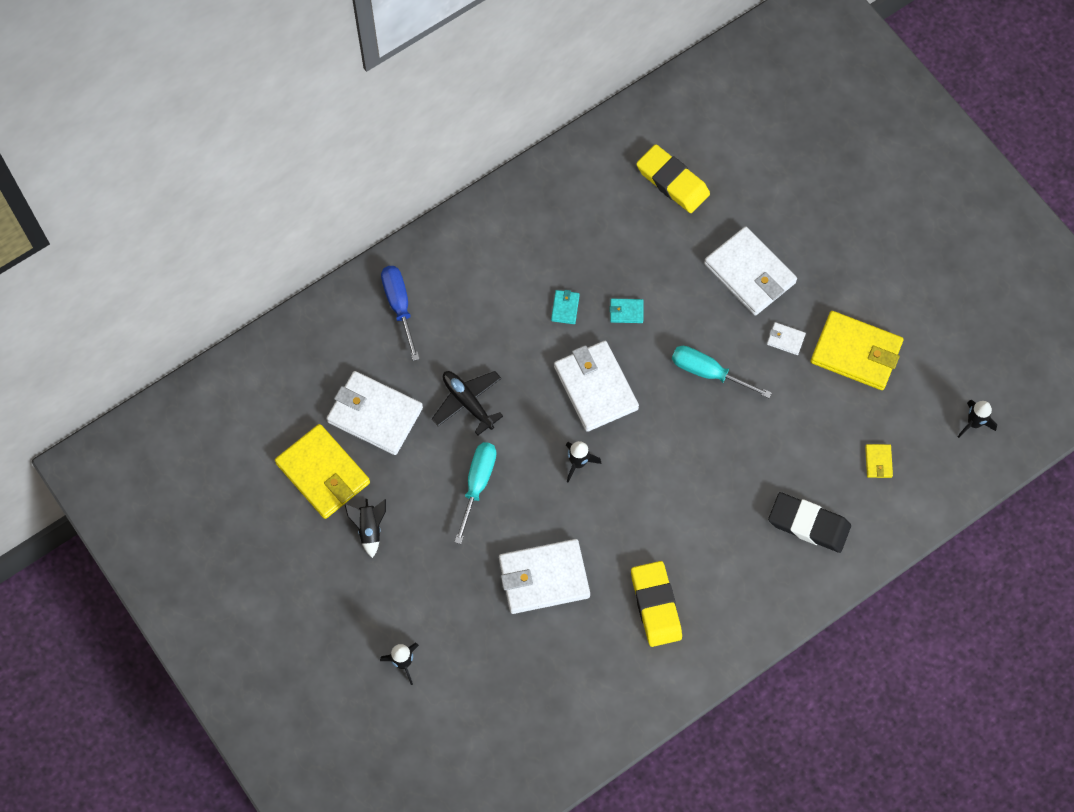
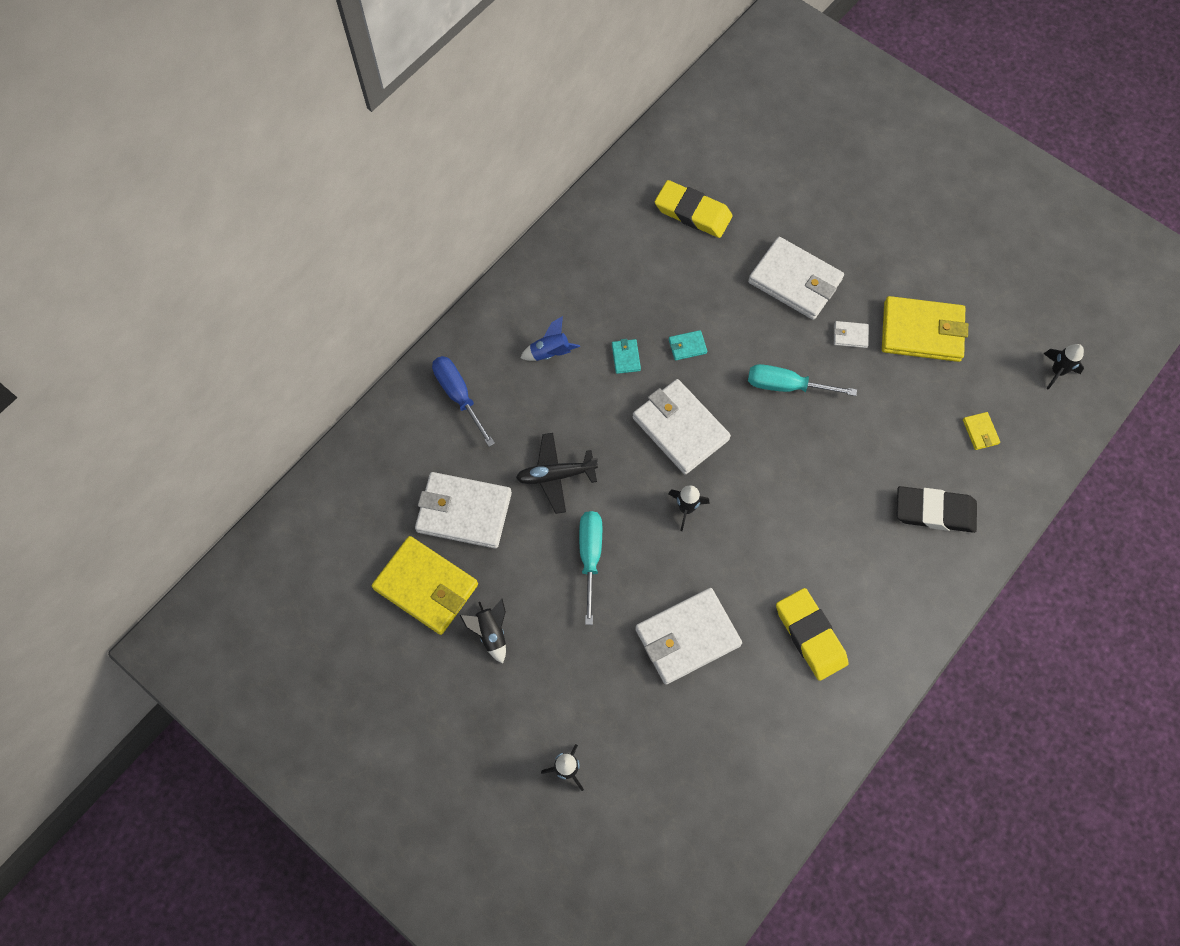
camera: 15 degrees left, 0 degrees up
(467, 402) = (555, 475): black plane -> black plane turned 45 degrees counterclockwise
(495, 286) = (550, 353): none -> blue rocket

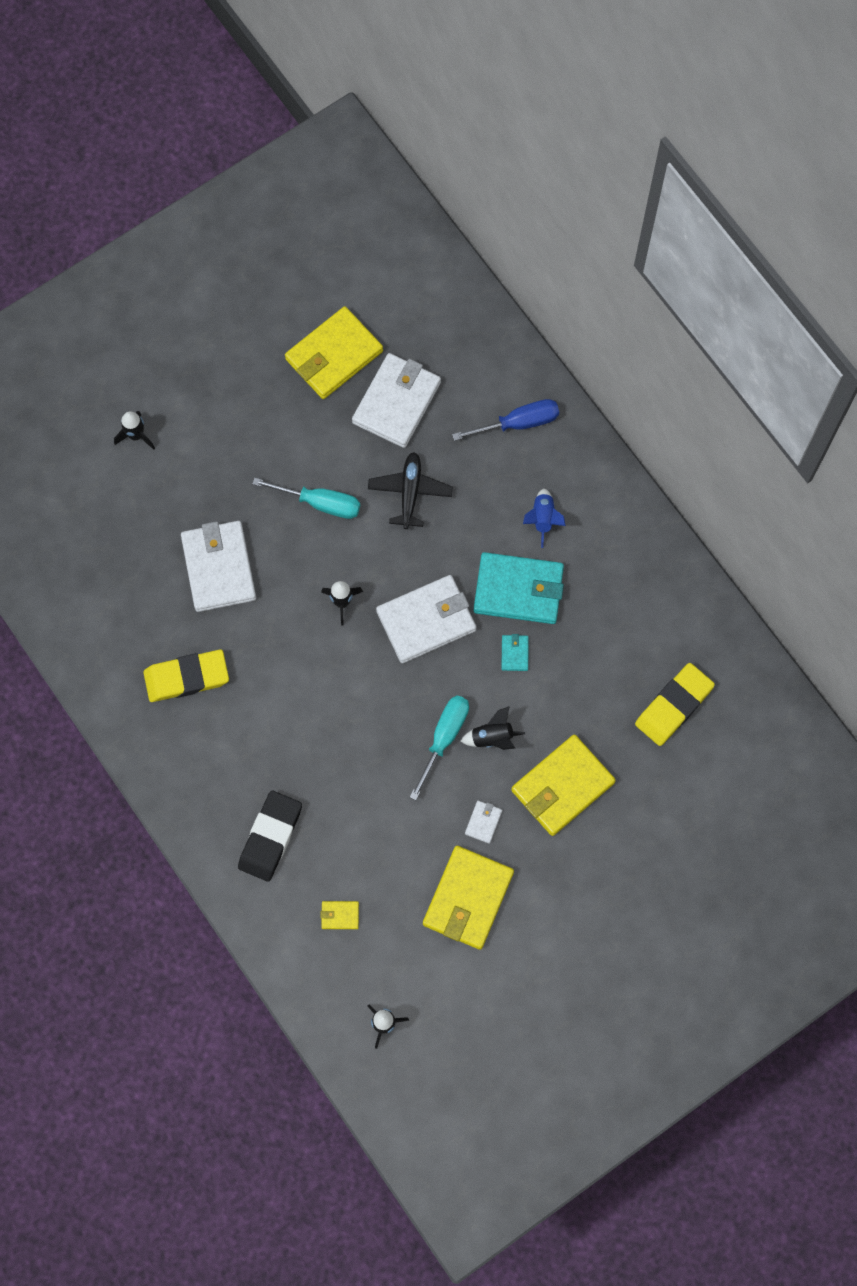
camera: 105 degrees right, 5 degrees up
(491, 633) = (274, 401): black rocket -> black rocket (492, 737)
(626, 357) = (518, 590): turquoise wallet -> turquoise wallet, size x2.35
(795, 281) = (562, 786): white wallet -> yellow wallet

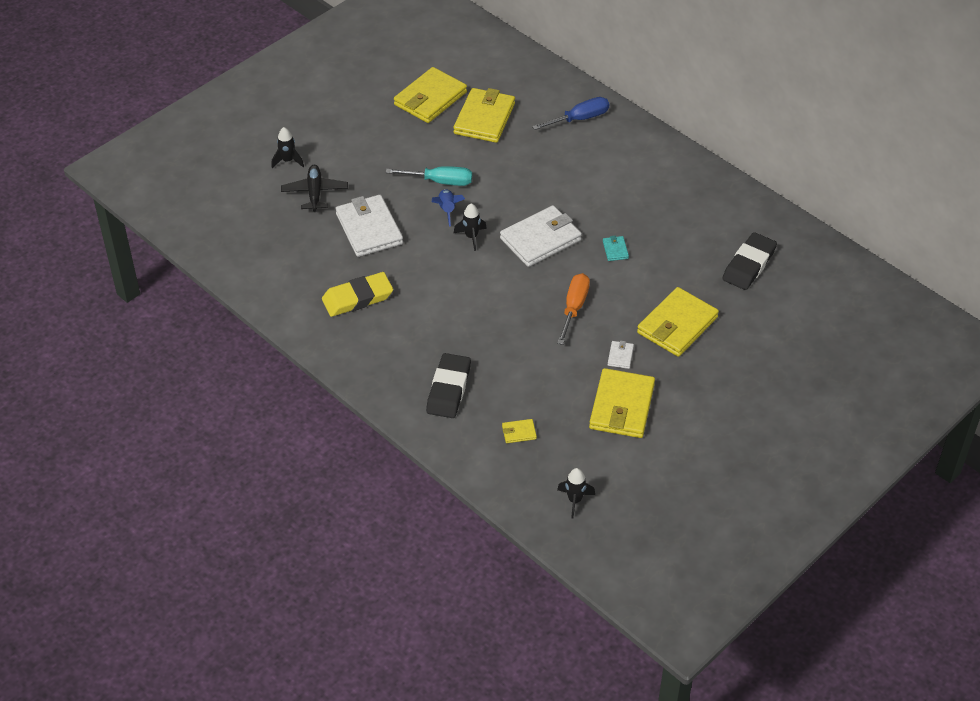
camera: 10 degrees left, 25 degrees down
(396, 402) = (484, 118): white wallet -> yellow wallet
(410, 492) = (508, 167): black plane -> black plane (315, 193)
(444, 738) = (574, 308): turquoise screwdriver -> orange screwdriver
(492, 737) = (612, 302): black rocket -> none
(518, 590) = (607, 212): turquoise wallet -> none
(543, 519) = (614, 169): blue rocket -> blue rocket (447, 210)
(674, 706) = (749, 265): yellow eraser -> black eraser

